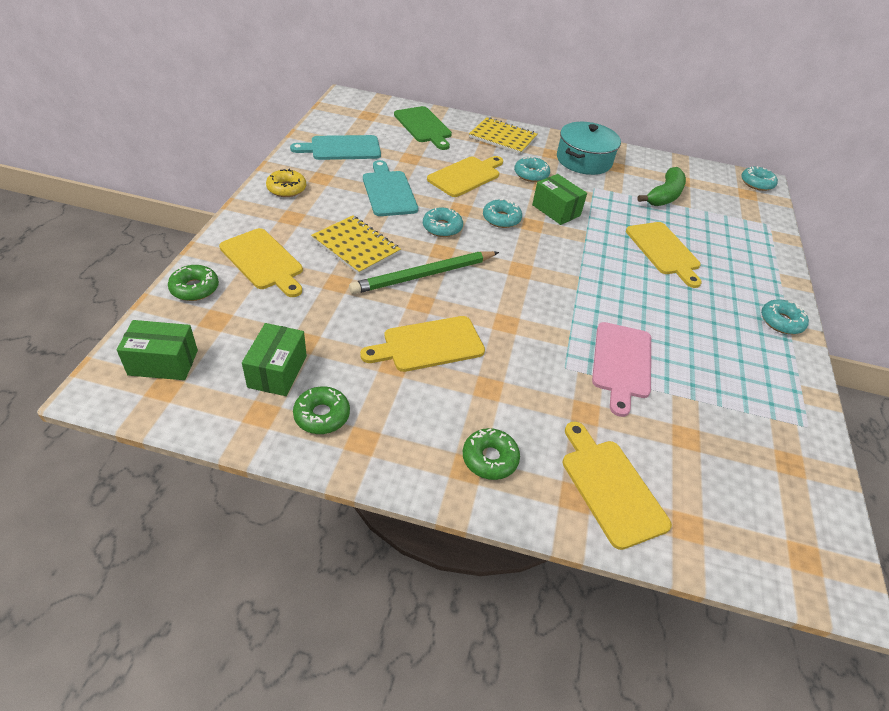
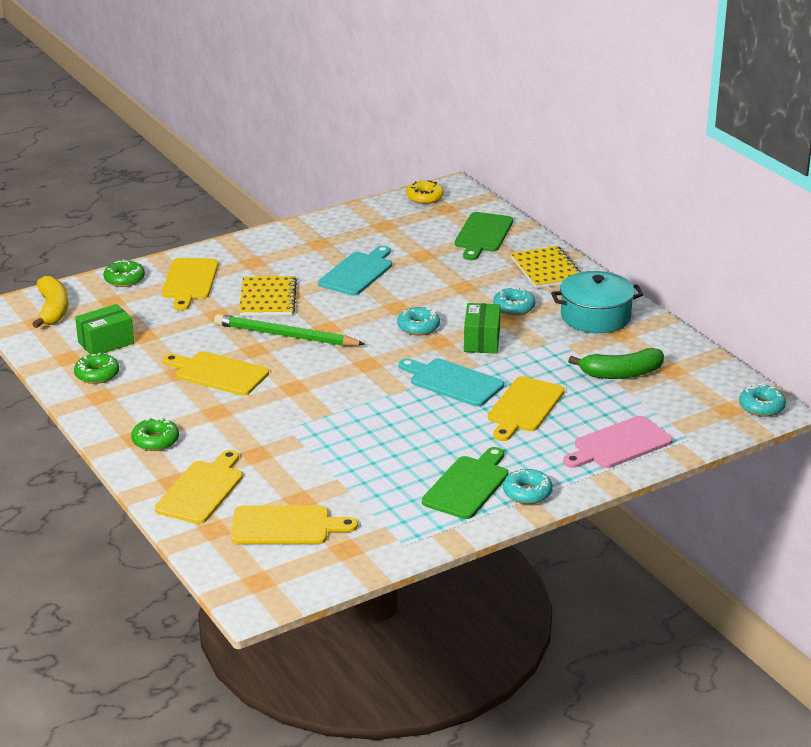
camera: 50 degrees right, 15 degrees down
(163, 362) = (53, 310): green box -> yellow banana
(286, 189) = (280, 241): yellow donut -> yellow donut (424, 197)
(342, 148) = (374, 227): turquoise cutting board -> turquoise cutting board (453, 382)
(442, 227) = (356, 313): turquoise donut -> none
(466, 176) = (448, 286): yellow cutting board -> yellow cutting board (285, 526)
(621, 363) = (334, 446): pink cutting board -> pink cutting board (619, 444)
(746, 339) = (467, 485): none -> green cutting board

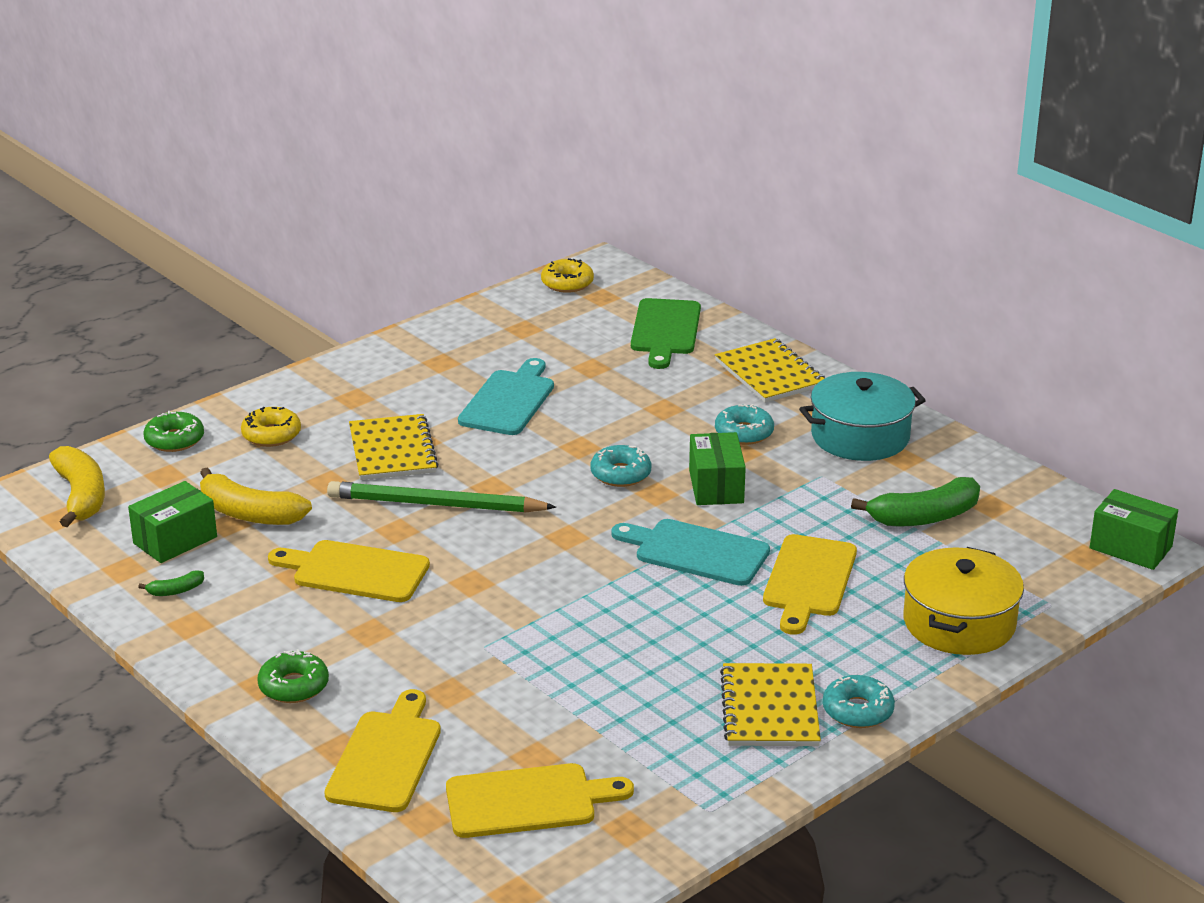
camera: 10 degrees left, 0 degrees up
(97, 374) = (176, 591): green donut -> green banana
(159, 330) = (249, 514): none -> yellow banana
(189, 281) = (271, 435): yellow cutting board -> yellow donut
(467, 485) = (770, 708): green cutting board -> yellow notebook
(619, 444) = (959, 623): pink cutting board -> yellow pot
(761, 407) = (1130, 547): turquoise donut -> green box

